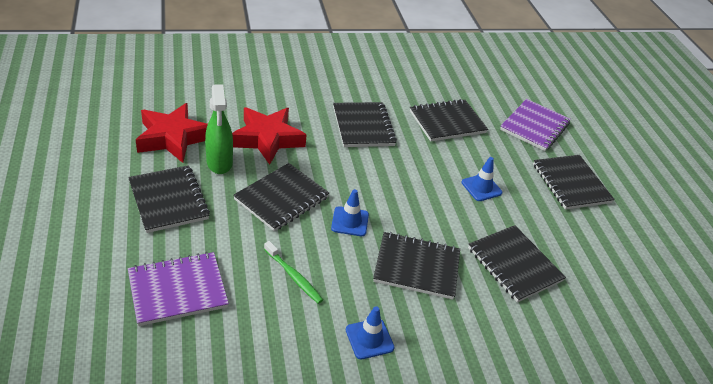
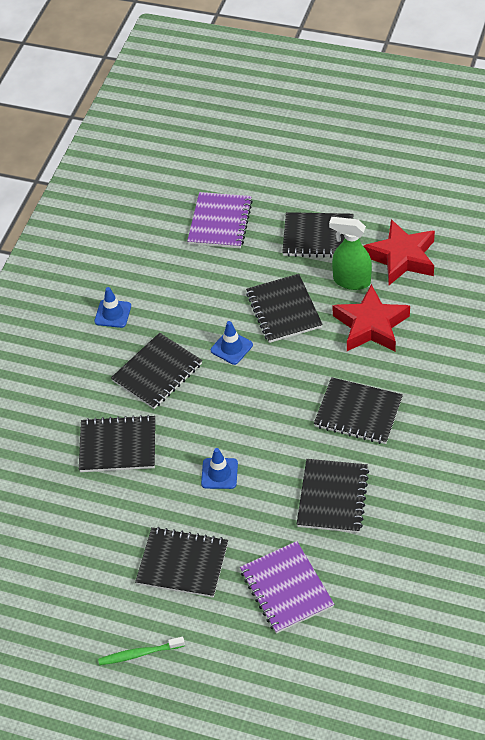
camera: 130 degrees right, 10 degrees up
(293, 276) = (194, 290): green toothbrush -> green toothbrush (139, 654)

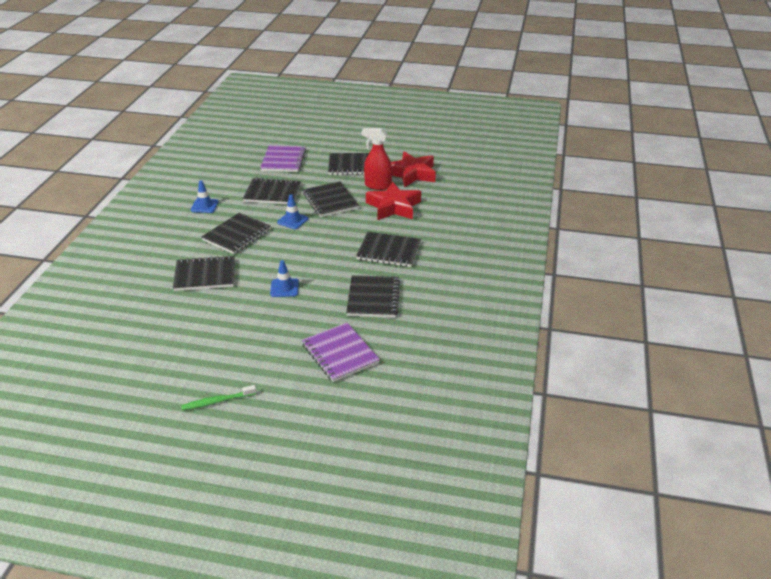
camera: 10 degrees left, 15 degrees down
(182, 564) = (255, 342): black notebook -> black notebook (272, 193)
(351, 281) = (377, 186): green spray bottle -> red spray bottle

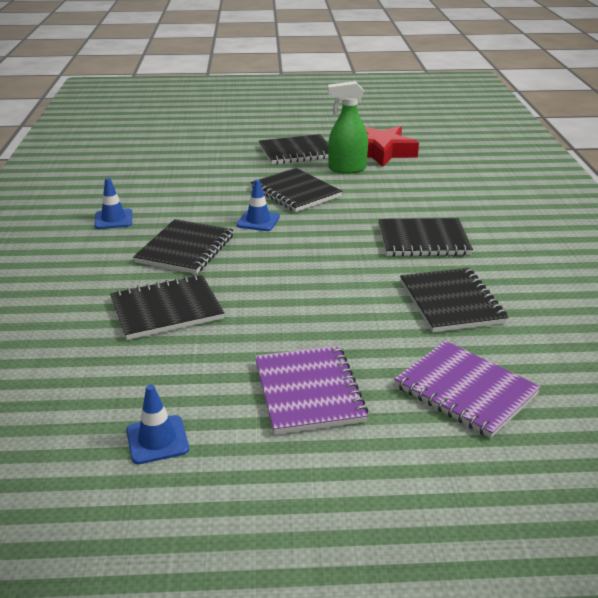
camera: 15 degrees left, 5 degrees down
(217, 401) = (312, 514): green toothbrush -> none
(272, 193) = (206, 193): black notebook -> none
(283, 160) = (197, 156): purple notebook -> purple notebook (308, 392)
(284, 288) = (306, 308): blue traffic cone -> blue traffic cone (157, 440)
(377, 186) = (346, 169): red spray bottle -> green spray bottle
(394, 207) = (387, 189): red star -> none

